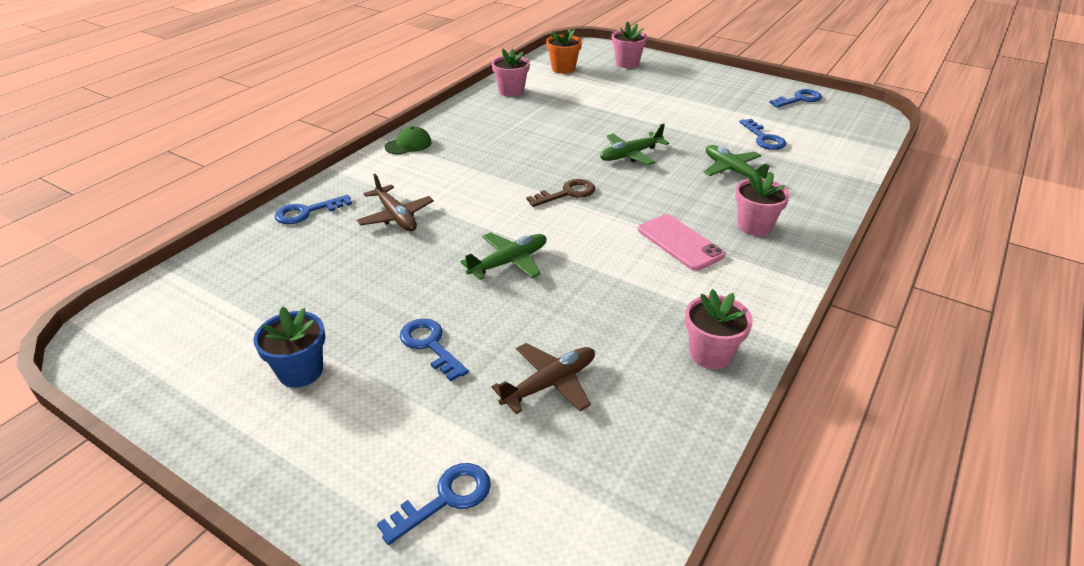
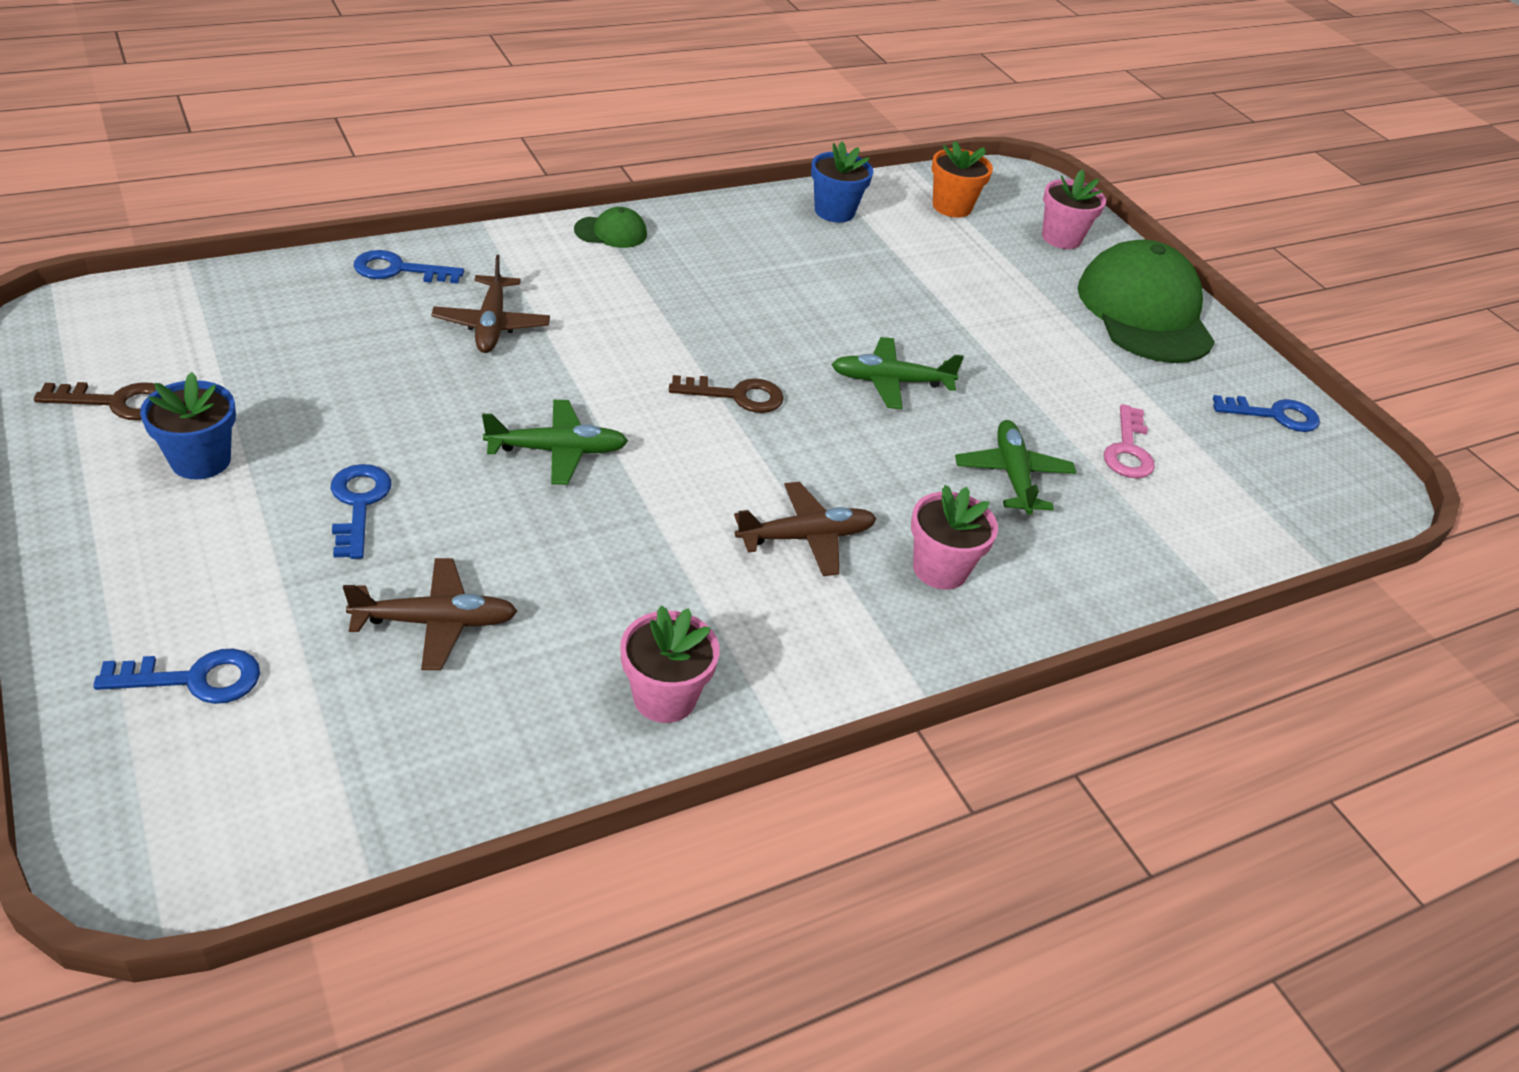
camera: 25 degrees right, 5 degrees up
(202, 366) = (116, 402): none -> brown key
(511, 91) = (834, 211): pink flower pot -> blue flower pot
(680, 242) = (805, 537): pink phone -> brown plane
(699, 80) = (1144, 312): none -> green cap
(763, 138) = (1128, 450): blue key -> pink key

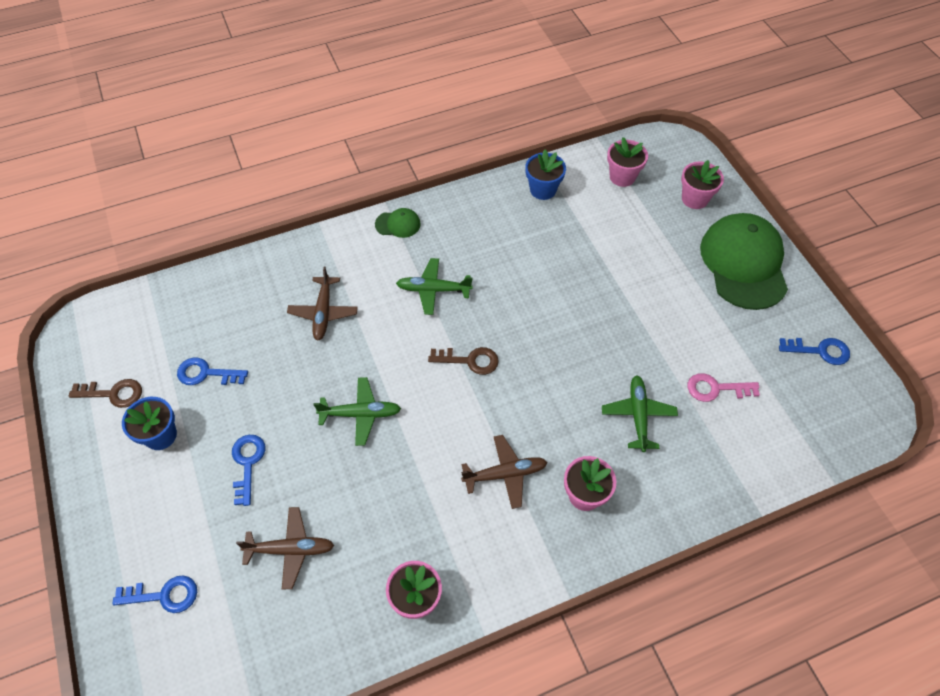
camera: 10 degrees right, 15 degrees up
(399, 270) = (268, 271): blue key -> blue key (206, 373)
(891, 382) = (568, 341): green plane -> green plane (433, 290)
(951, 207) = (622, 177): orange flower pot -> pink flower pot
(1128, 450) = (716, 388): pink key -> pink key turned 75 degrees clockwise

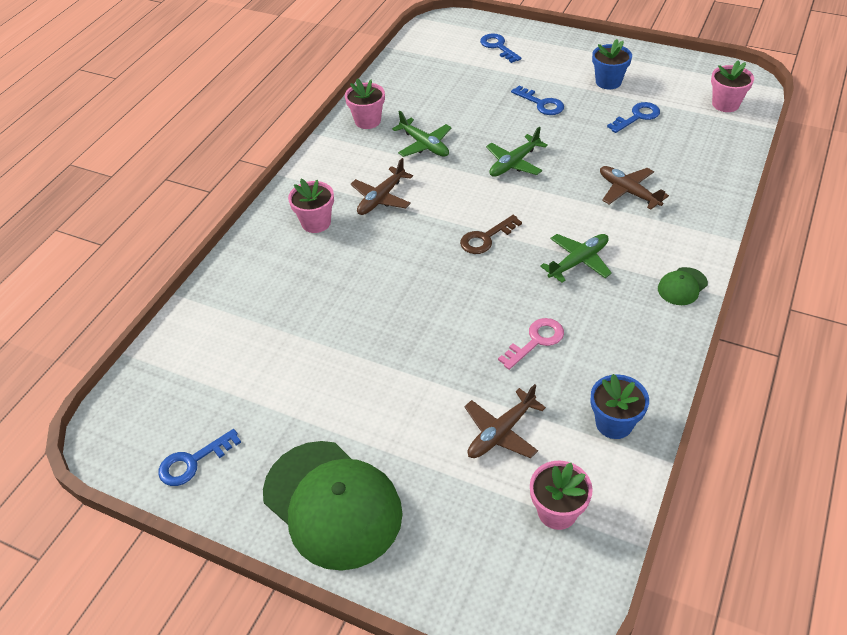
camera: 140 degrees right, 10 degrees down
(113, 394) = (667, 77): brown key -> none
(164, 595) = (498, 47): blue key -> blue key turned 105 degrees clockwise
(290, 549) = (462, 94): brown plane -> brown plane (501, 432)
(638, 415) = (321, 292): green plane -> green plane (424, 145)
(694, 199) = (451, 550): pink flower pot -> pink flower pot (725, 104)
(716, 388) = (272, 356): pink key -> pink key (536, 341)

